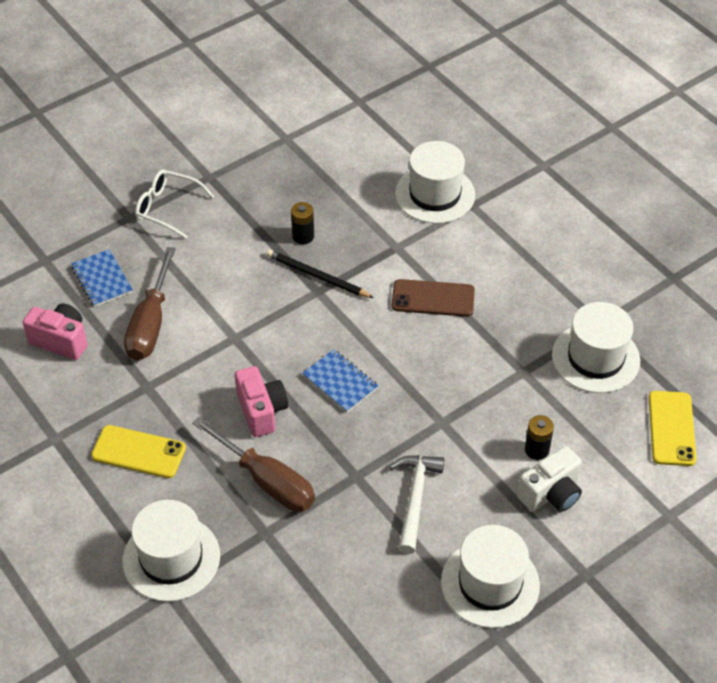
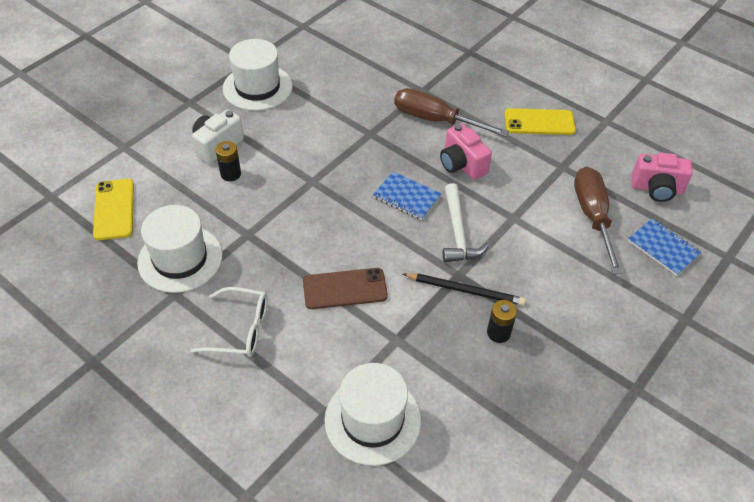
camera: 165 degrees right, 0 degrees up
(167, 208) = (654, 338): white glasses -> white glasses (240, 329)
(171, 558) = (478, 68): white hat -> none
(415, 499) = (321, 126): white hammer -> white hammer (458, 232)

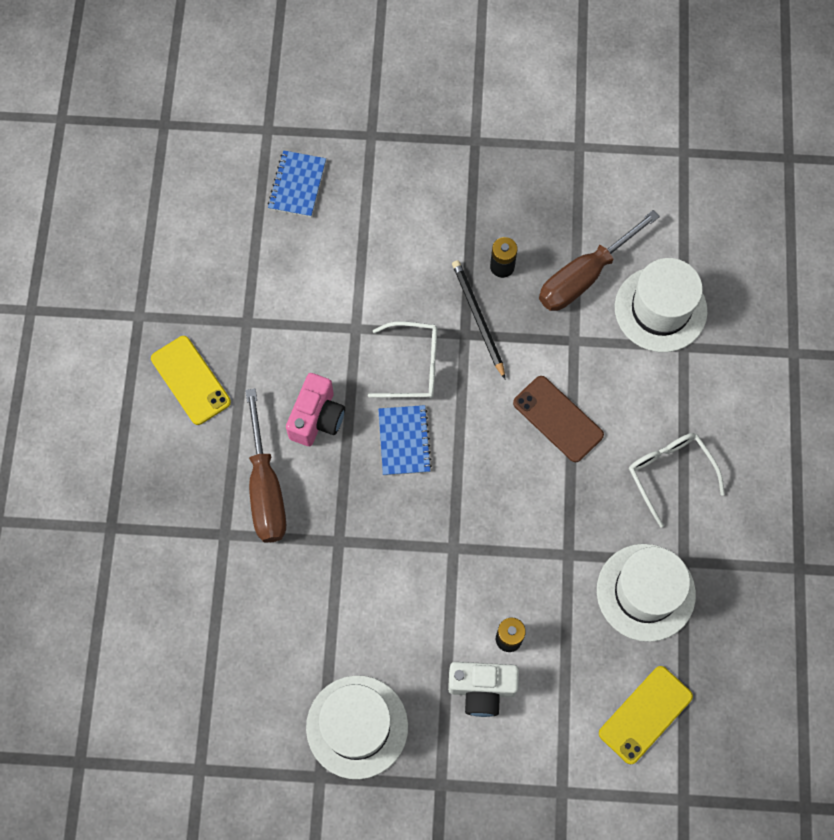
camera: 125 degrees left, 20 degrees up
(458, 232) = (413, 366): white hammer -> white glasses
(593, 217) = (300, 260): brown screwdriver -> brown screwdriver (585, 276)
(656, 189) = (217, 223): pink camera -> none

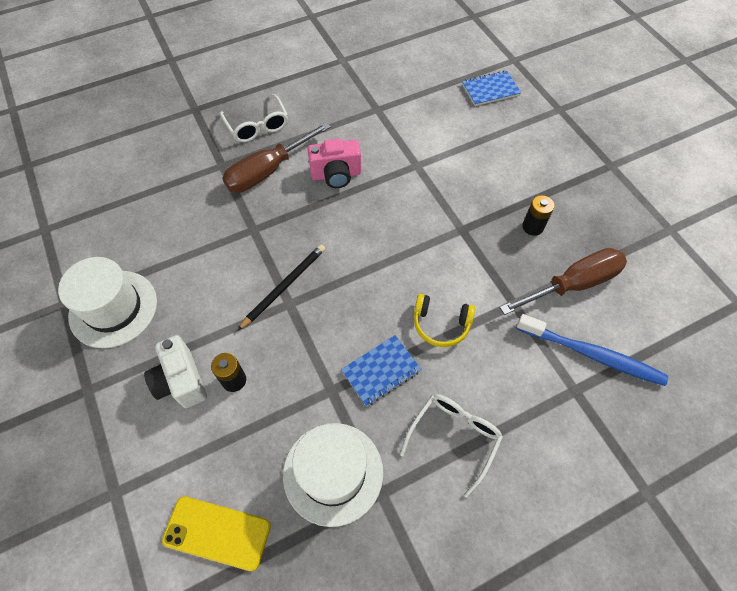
camera: 60 degrees right, 10 degrees down
(191, 380) = (317, 101): yellow phone -> none
(404, 441) = (353, 232): blue notebook -> blue notebook (381, 371)
(413, 366) = (414, 210): white glasses -> white glasses (257, 126)
(478, 318) = (480, 231): black pencil -> black pencil (284, 286)
(558, 419) = (441, 324): brown phone -> yellow headphones
(585, 276) = (572, 284): brown screwdriver -> brown screwdriver turned 135 degrees clockwise
(660, 309) = (592, 354): white hat -> blue toothbrush

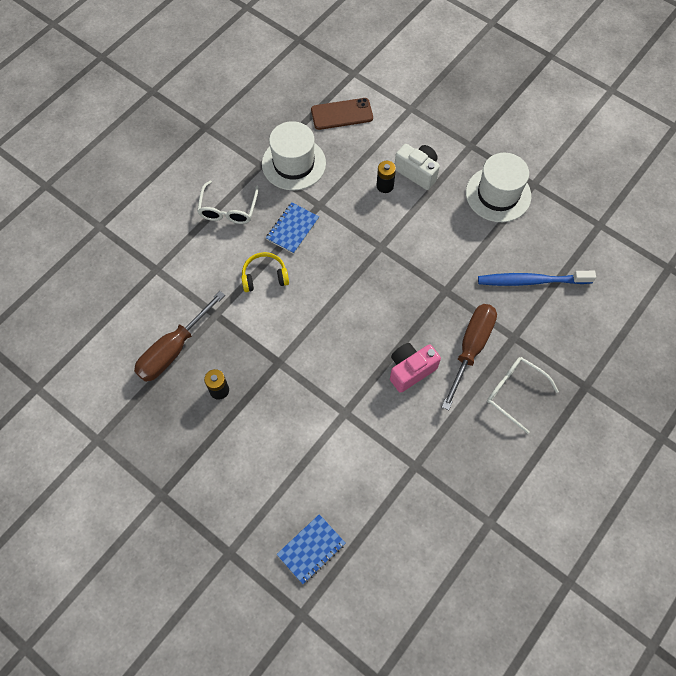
camera: 155 degrees right, 5 degrees up
(217, 533) = (342, 114): yellow phone -> brown phone
(284, 286) = (392, 257): black pencil -> none
(592, 354) = (148, 299): blue toothbrush -> blue toothbrush (531, 281)

